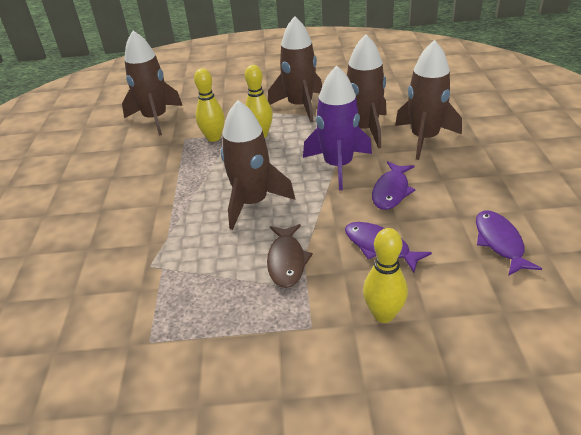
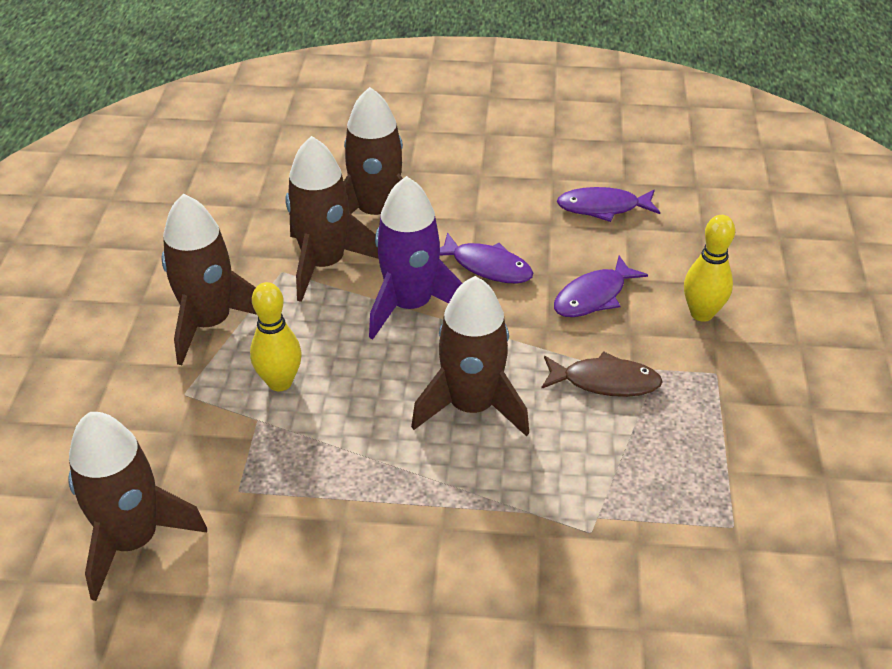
camera: 85 degrees left, 5 degrees up
(213, 138) = (259, 446): yellow bowling pin -> none

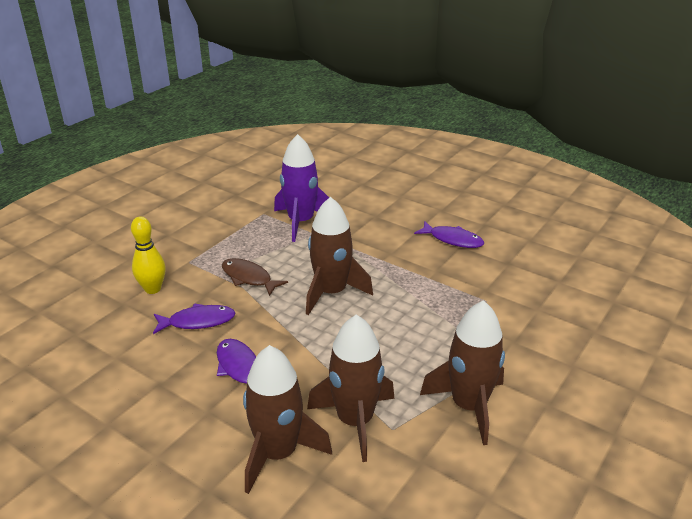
camera: 150 degrees left, 10 degrees down
(133, 540) = (552, 298): brown rocket -> none
(280, 382) = (436, 346): yellow bowling pin -> none
(410, 305) = (317, 362): purple rocket -> purple rocket (301, 222)
(603, 207) = (108, 379): purple fish -> purple fish (452, 240)

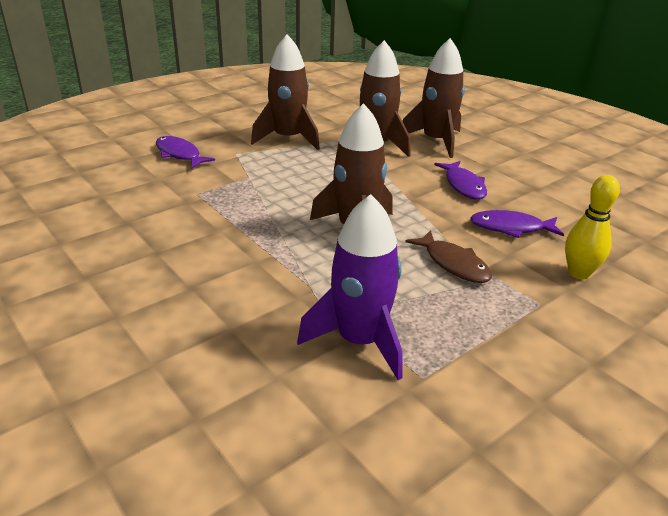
camera: 165 degrees left, 0 degrees up
(452, 240) = (156, 262): purple fish -> purple fish (179, 154)

